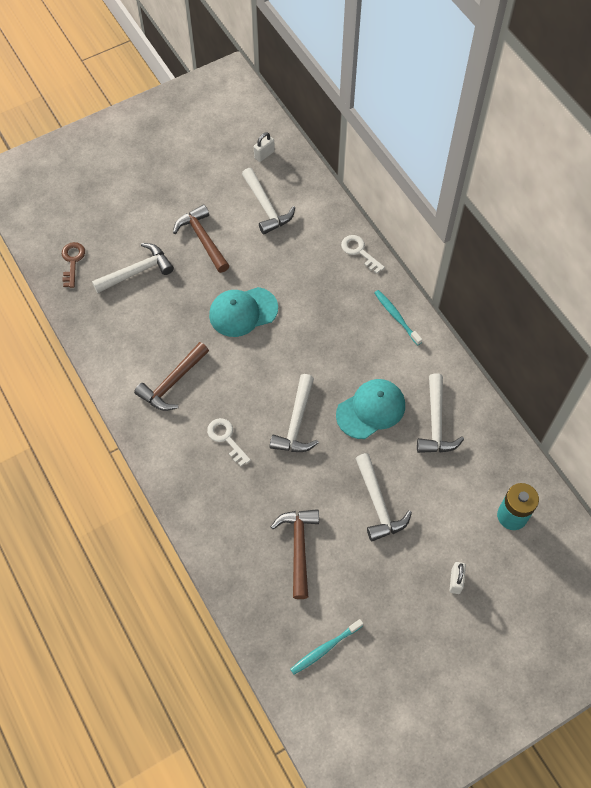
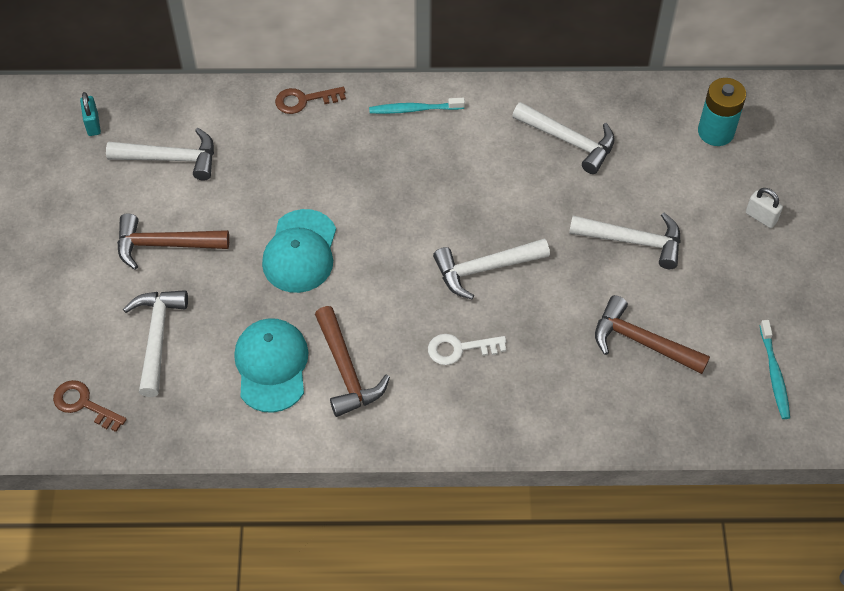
camera: 60 degrees left, 5 degrees down
(264, 155) = (93, 124): white padlock -> turquoise padlock
(296, 422) = (485, 269): white hammer -> white hammer turned 120 degrees clockwise
(359, 252) = (304, 100): white key -> brown key
(371, 410) = (515, 191): turquoise cap -> turquoise cap (271, 366)

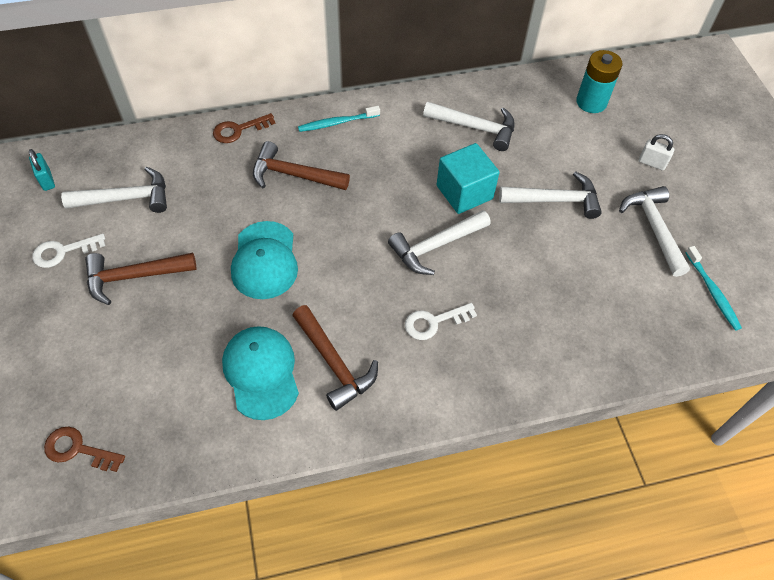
camera: 15 degrees left, 0 degrees up
(98, 205) = (63, 252): none -> white key
(157, 337) = (142, 366): white hammer -> white hammer (654, 228)
(534, 214) = (464, 192): none -> turquoise cube
(642, 342) = (592, 285): brown hammer -> brown hammer (294, 175)

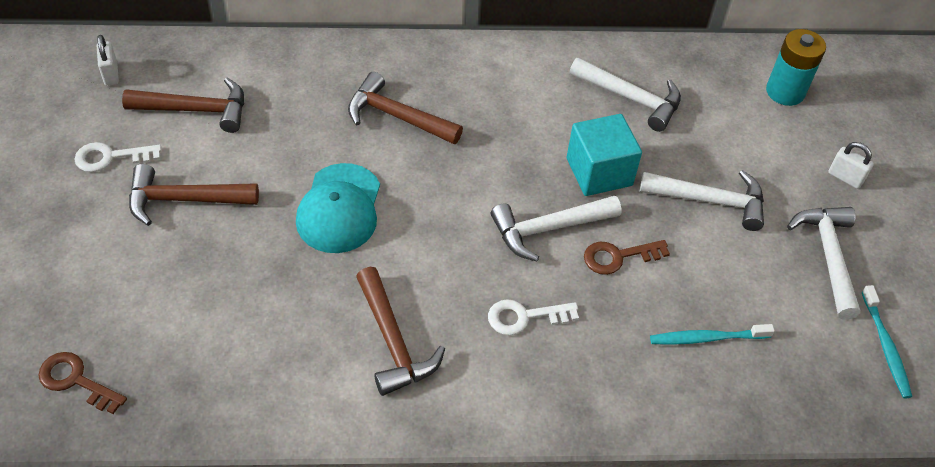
camera: 10 degrees right, 5 degrees down
(47, 180) = (111, 74): turquoise padlock -> white padlock
(126, 198) = (196, 110): white hammer -> brown hammer
(238, 130) = (344, 54): brown key -> brown key (618, 257)
(261, 373) = (305, 336): turquoise cap -> none
(337, 123) = (463, 65): turquoise toothbrush -> turquoise toothbrush (707, 338)

